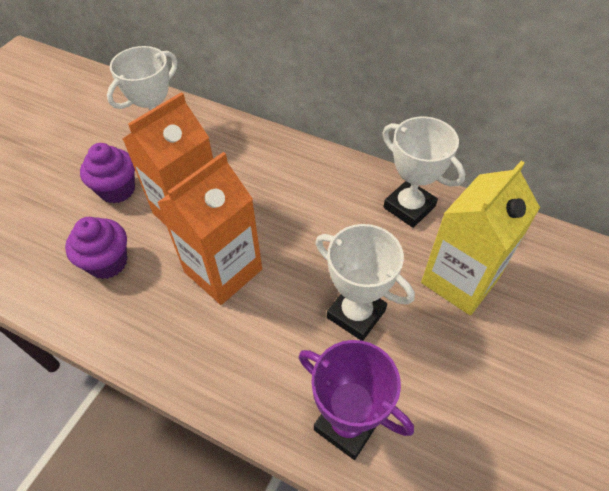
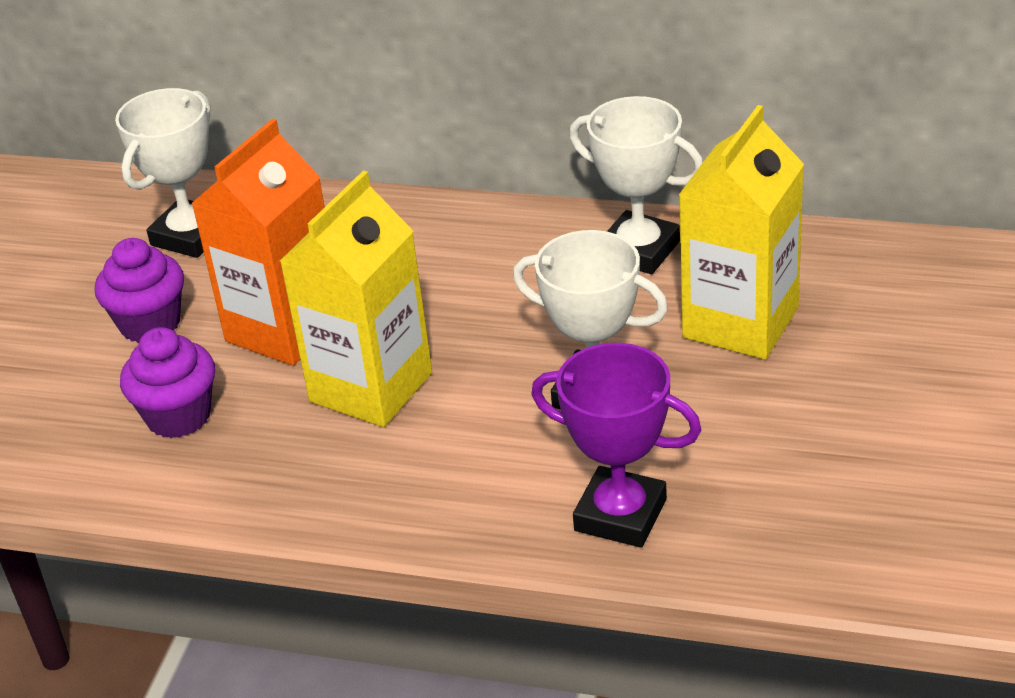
camera: 10 degrees left, 15 degrees down
(223, 271) = (371, 387): orange carton -> yellow carton

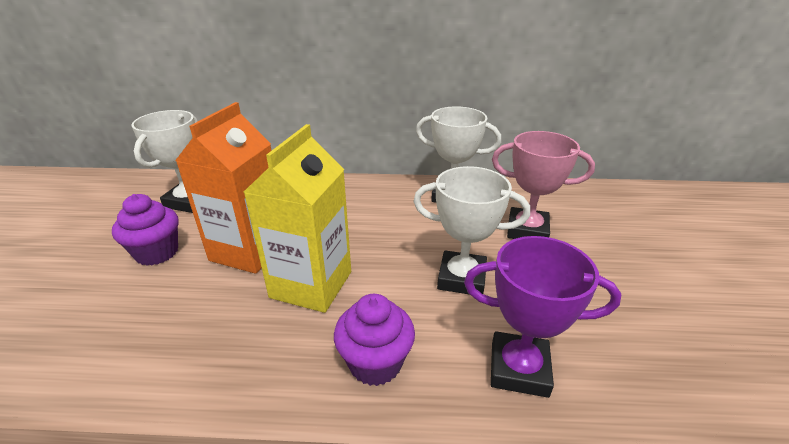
camera: 15 degrees left, 5 degrees down
(178, 416) = (170, 316): purple cupcake -> purple cupcake (375, 363)
(740, 322) = (527, 230): yellow carton -> pink trophy

